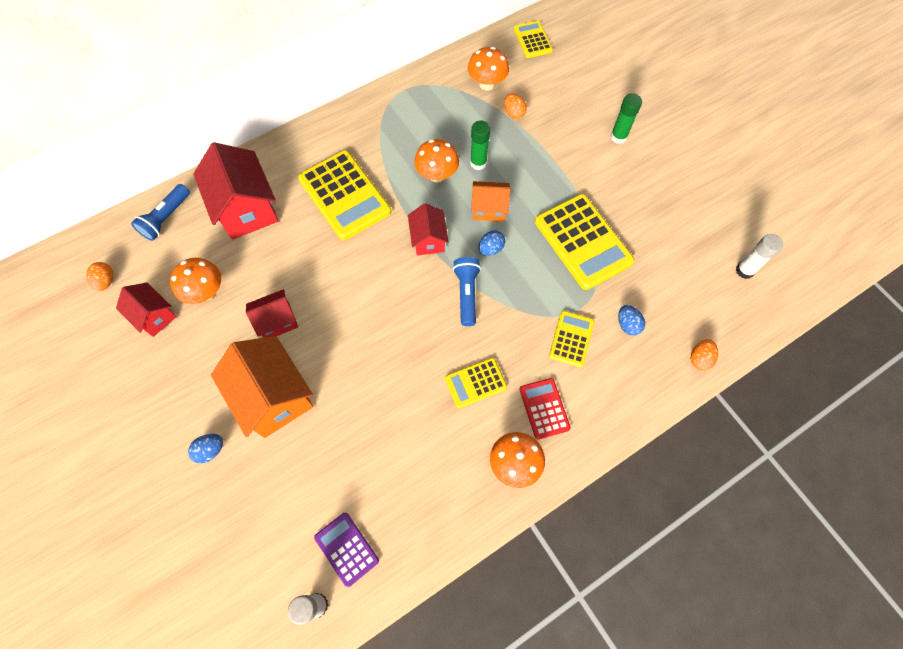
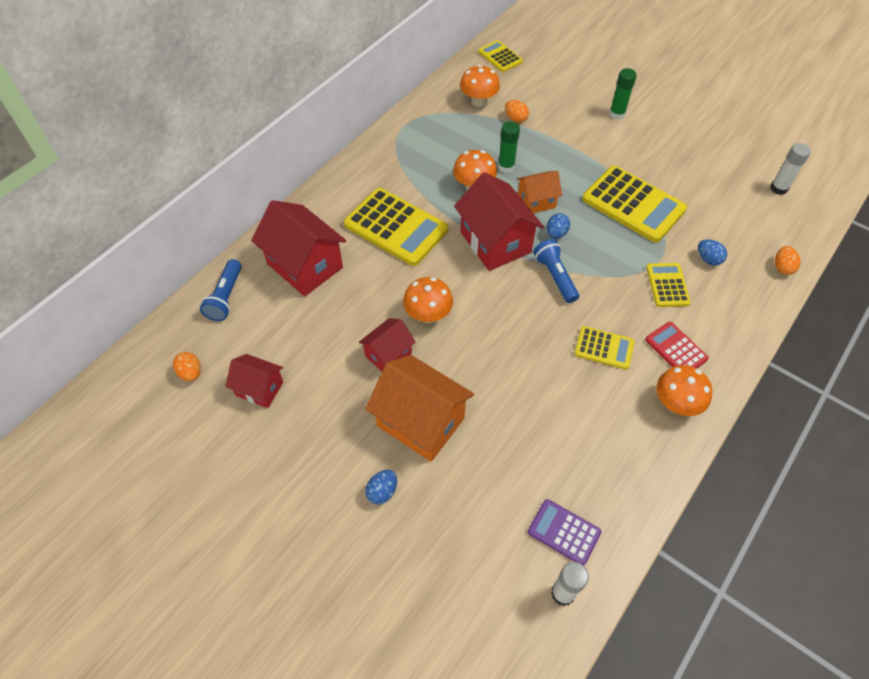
camera: 20 degrees left, 10 degrees down
(206, 292) = (302, 351): orange mushroom -> orange mushroom (428, 315)
(428, 240) = (495, 242): red house -> red house, size x1.77
(475, 383) = (604, 348): yellow calculator -> yellow calculator turned 120 degrees counterclockwise

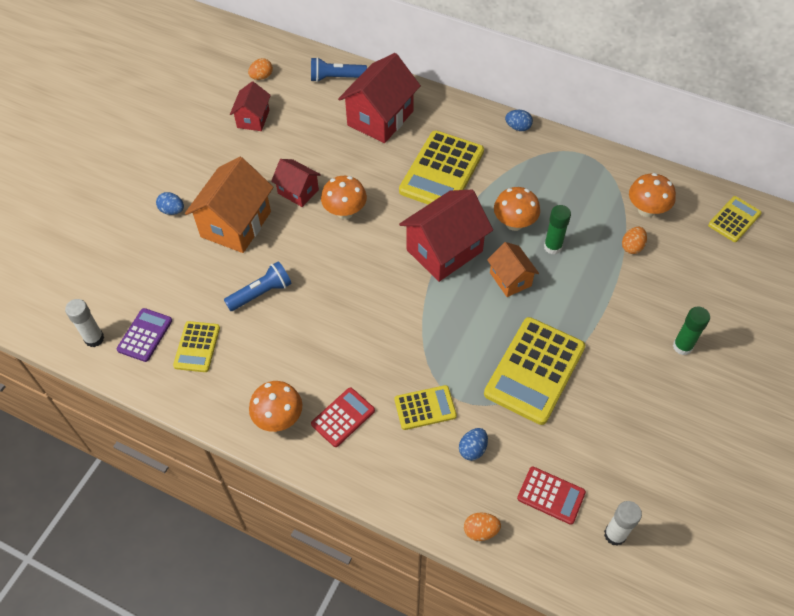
camera: 80 degrees right, 0 degrees up
(555, 276) = (412, 305): blue flashlight -> blue flashlight (261, 293)
(556, 233) = (470, 301): blue egg -> blue egg (518, 127)
(604, 348) = (333, 353): yellow calculator -> yellow calculator (197, 347)
(748, 218) = (551, 495): none -> red calculator

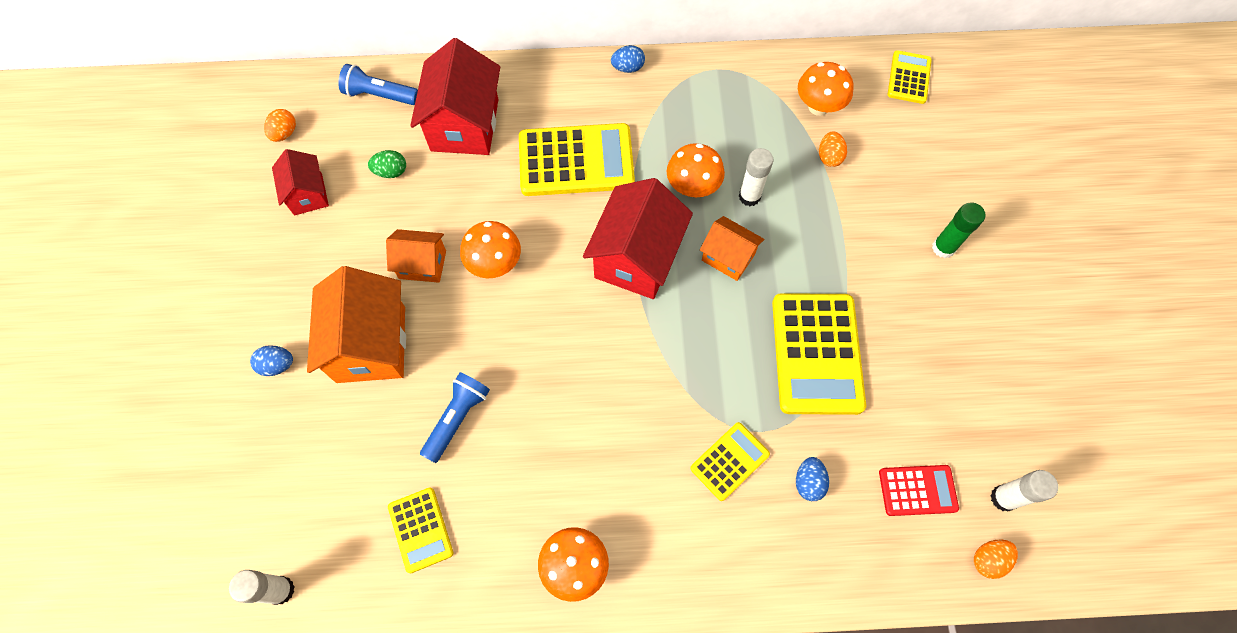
camera: 30 degrees left, 10 degrees up
(145, 335) = (344, 550): purple calculator -> none
(298, 191) = (422, 264): red house -> orange house
(314, 127) = (391, 172): none -> green egg
(336, 78) = (380, 95): blue flashlight -> blue flashlight turned 45 degrees clockwise
(343, 417) = (647, 523): red calculator -> none
(442, 171) = (576, 160): yellow calculator -> yellow calculator turned 90 degrees counterclockwise
(480, 531) = (873, 573): orange egg -> orange egg (988, 560)
(552, 247) = (749, 196): green glue stick -> white glue stick

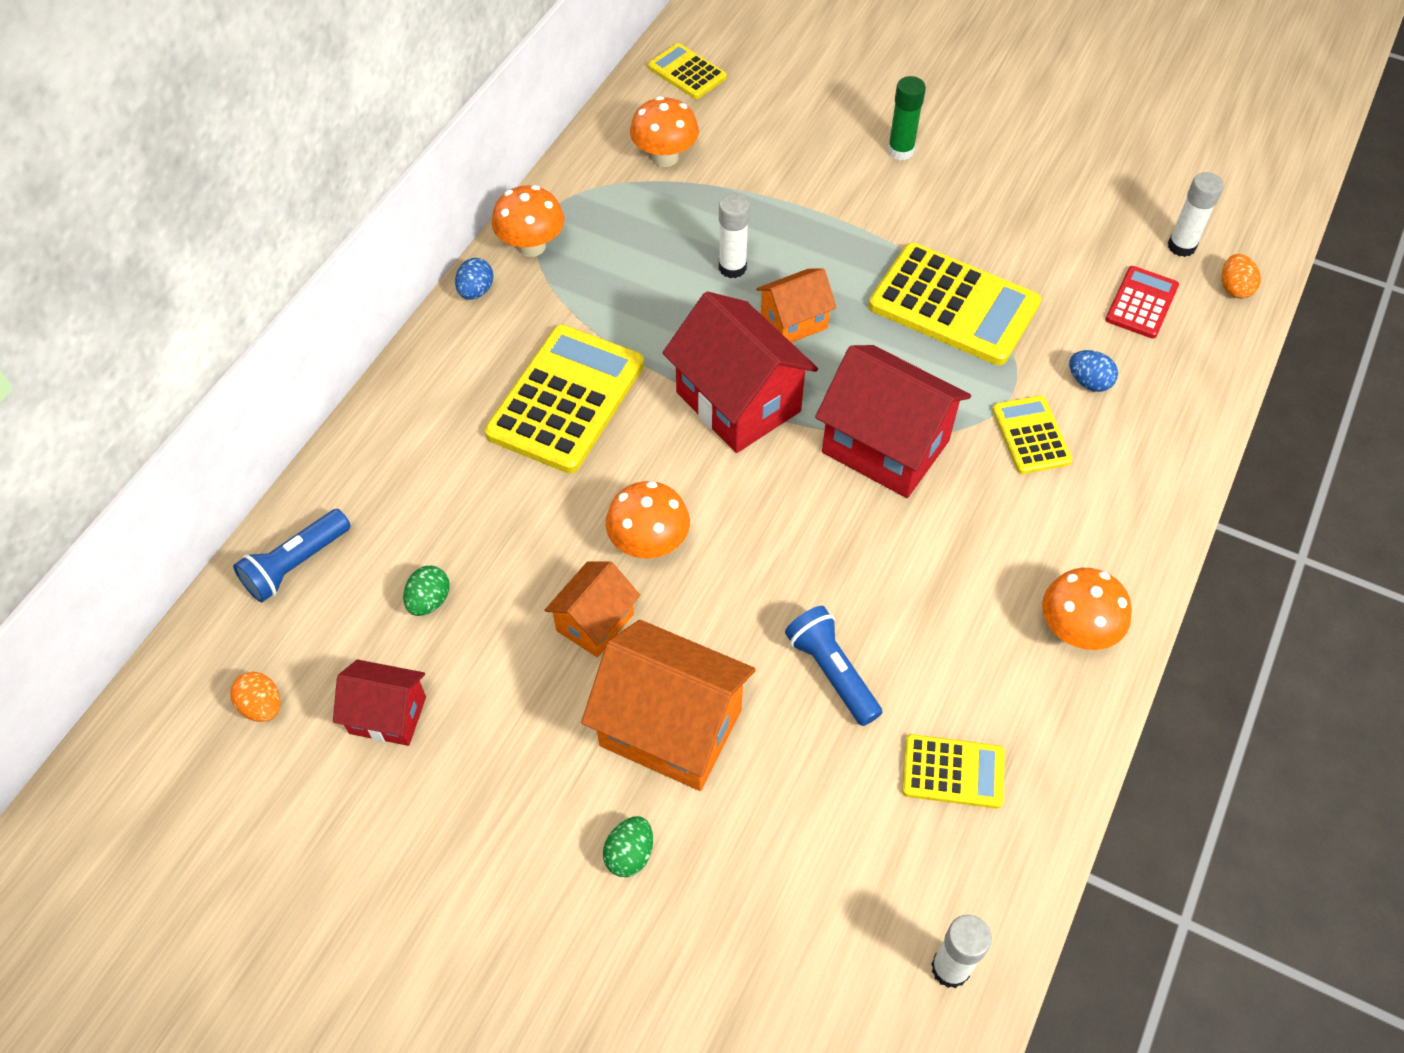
camera: 60 degrees left, 10 degrees down
(277, 365) = (629, 854): blue egg -> green egg
(465, 125) = (422, 489): red house -> red house (885, 446)
(692, 187) = (684, 310): orange mushroom -> orange mushroom (531, 246)
(829, 157) = (733, 180): orange egg -> none

